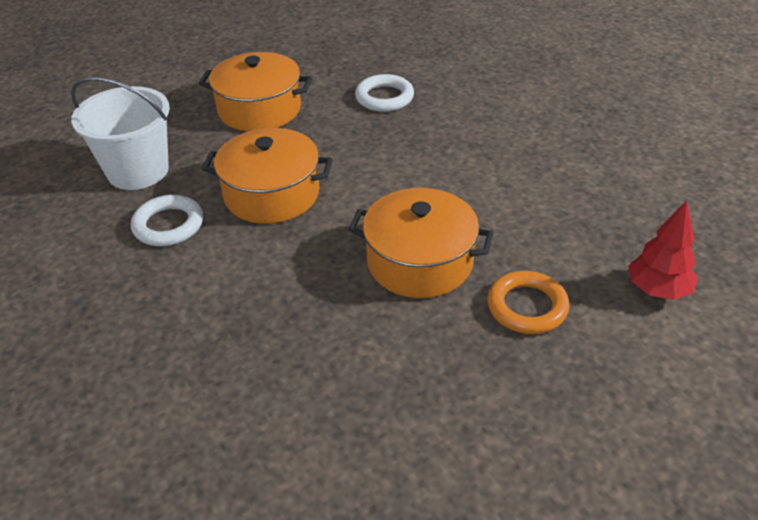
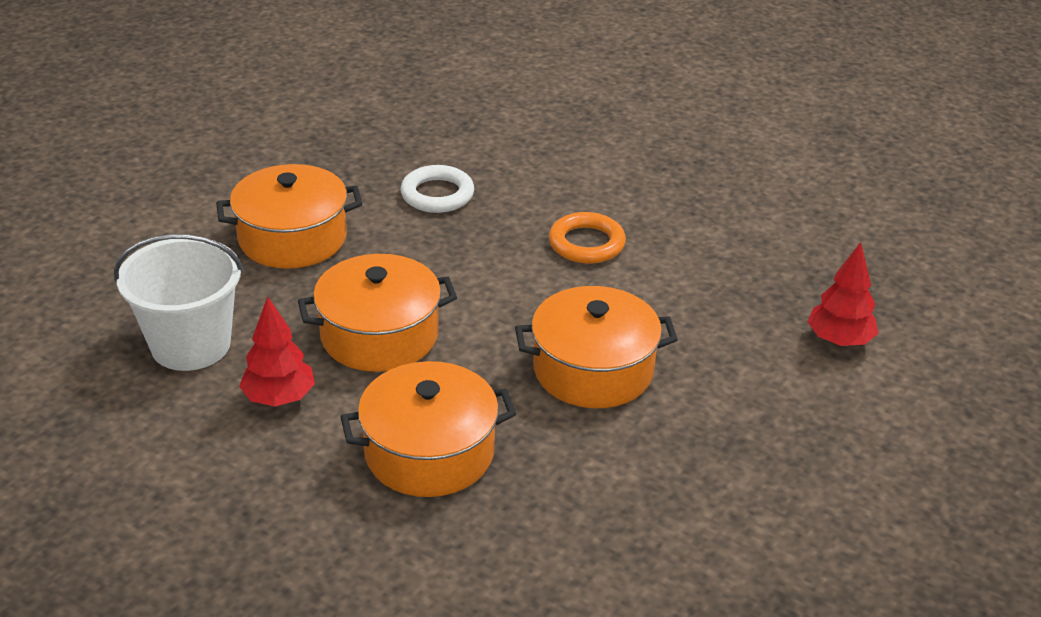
camera: 25 degrees left, 5 degrees down
(168, 225) = (279, 398): white ring -> red tree
(246, 297) = (429, 452): none -> orange pot
(527, 307) = (727, 388): orange ring -> orange ring (586, 243)

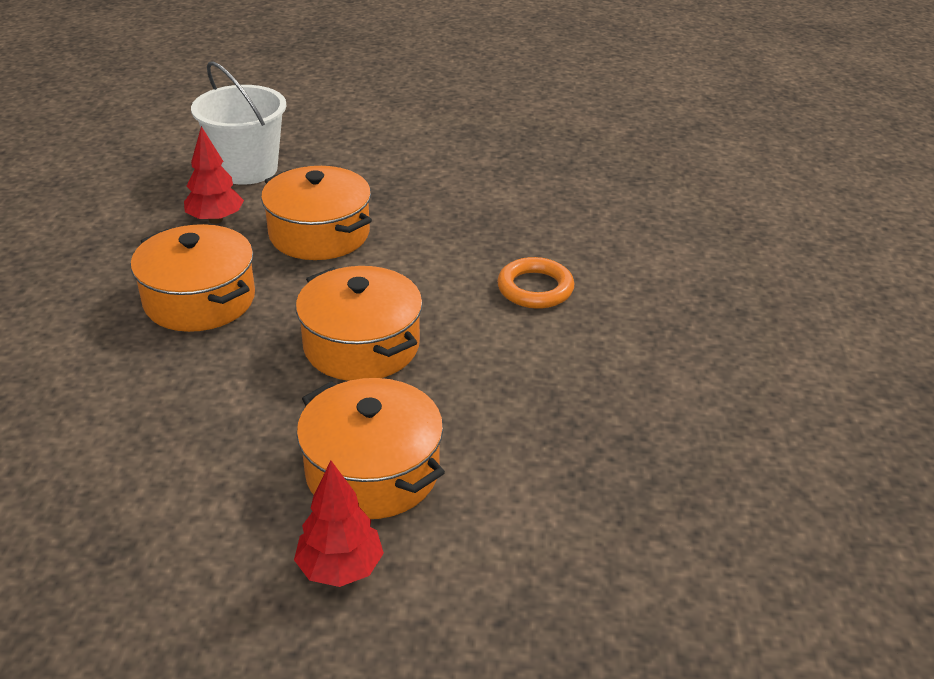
camera: 60 degrees right, 0 degrees up
(292, 238) = (401, 162): orange pot -> orange pot (372, 471)
(437, 194) = (522, 199): white ring -> none
(839, 341) = (538, 486): red tree -> red tree (340, 569)

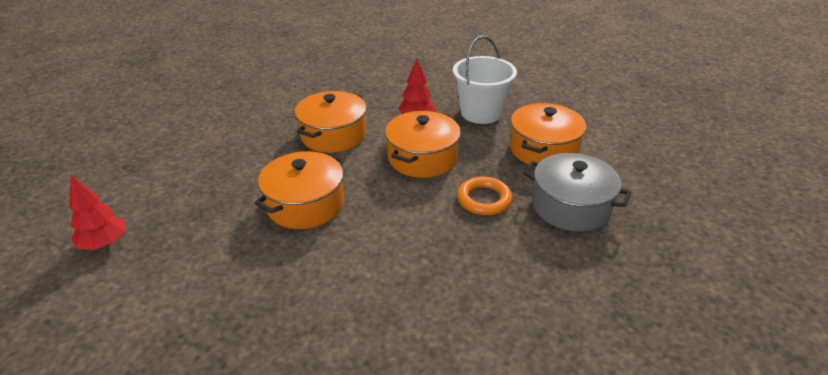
camera: 75 degrees right, 0 degrees up
(372, 471) = (184, 237): orange pot -> orange pot (543, 149)
(476, 162) = (570, 206): none -> grey pot
(535, 288) = (402, 275): orange ring -> orange ring (484, 199)

